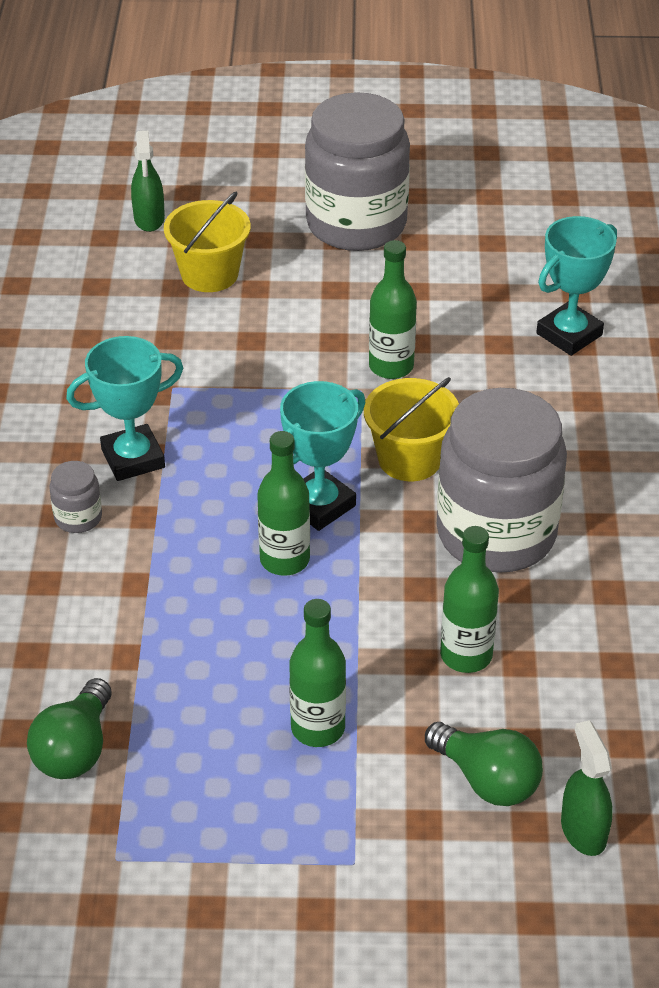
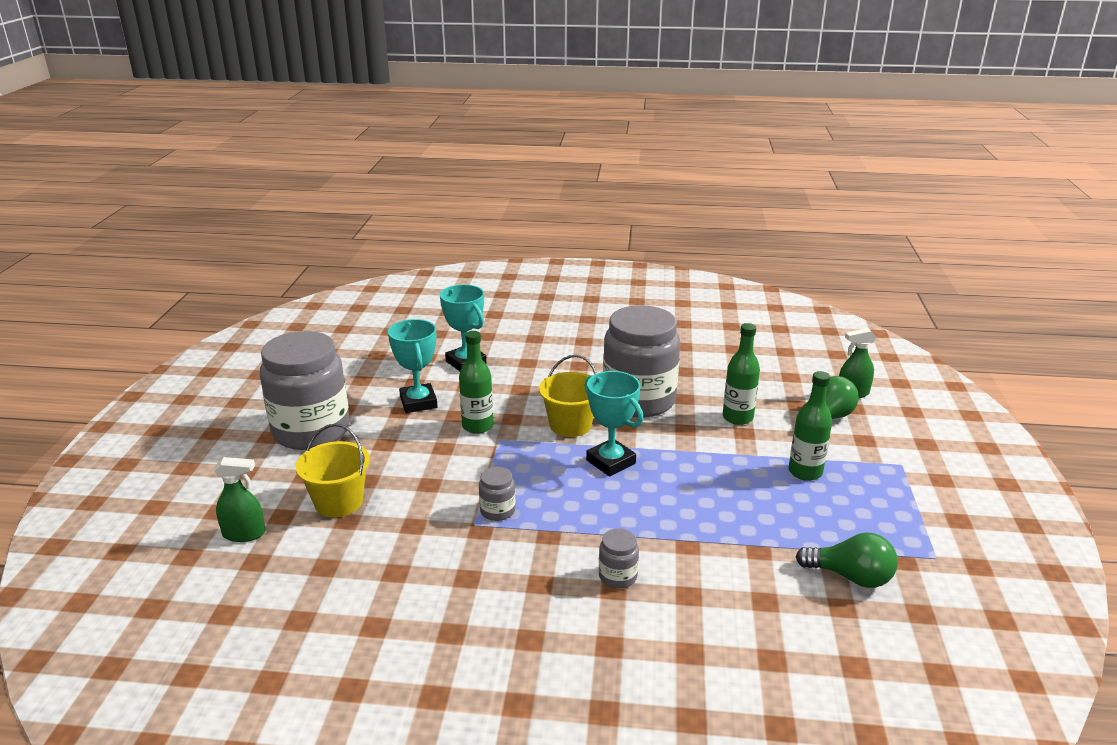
camera: 85 degrees left, 15 degrees down
(133, 458) = (553, 546): turquoise trophy -> turquoise trophy (418, 402)
(200, 405) = (497, 511): none -> grey jar
(284, 560) = (662, 478): green bottle -> none

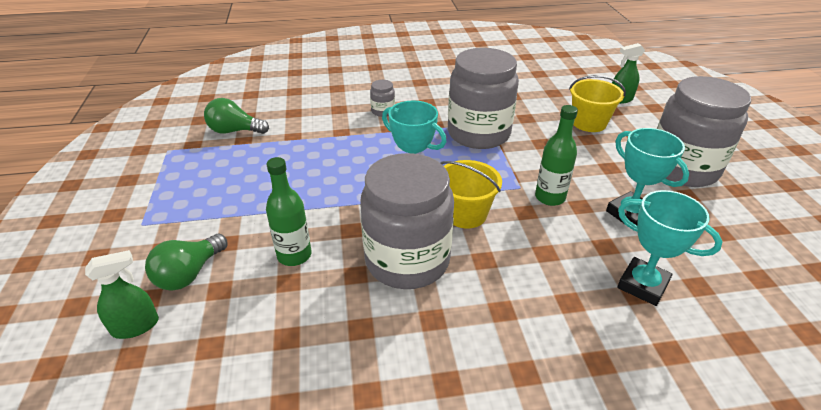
camera: 165 degrees right, 10 degrees up
(497, 511) = (478, 133): grey jar -> grey jar, size x2.48
(805, 472) = (239, 201): green bottle -> none

